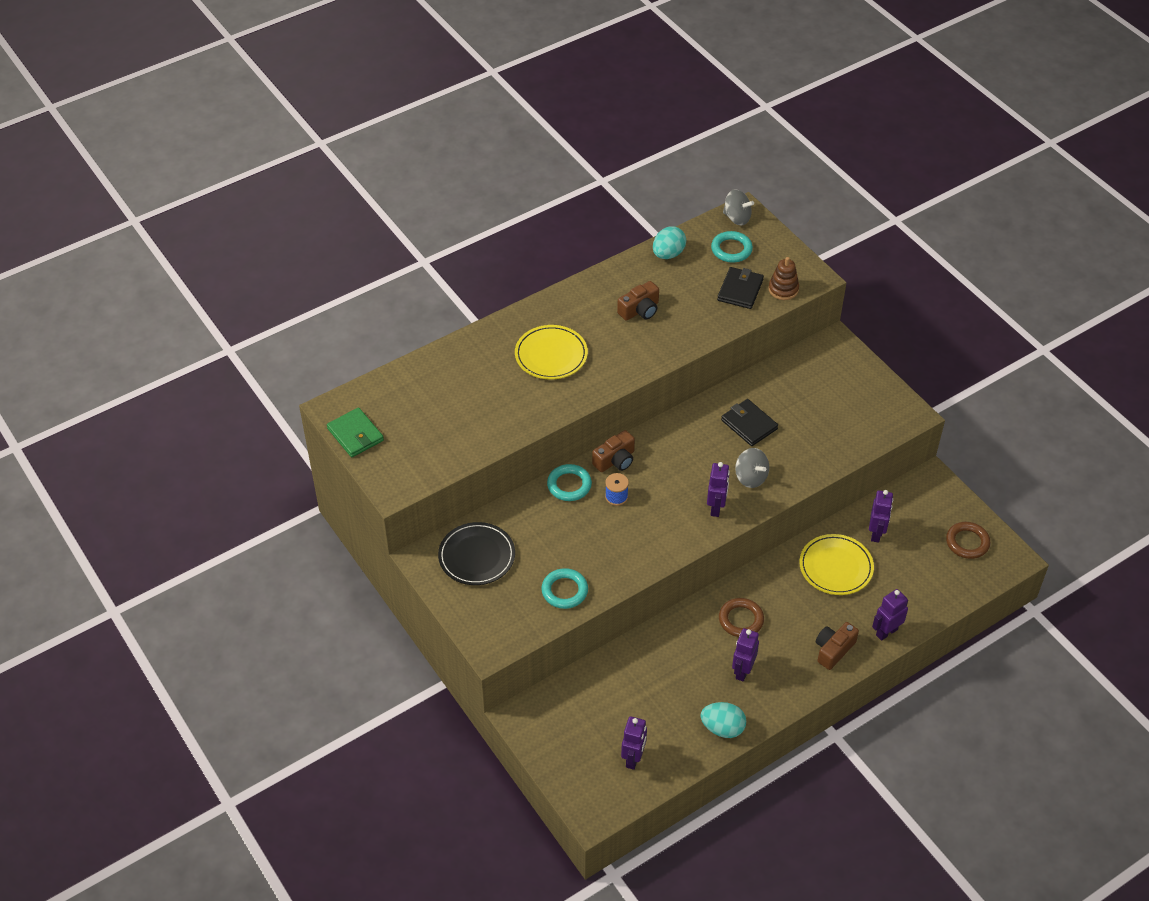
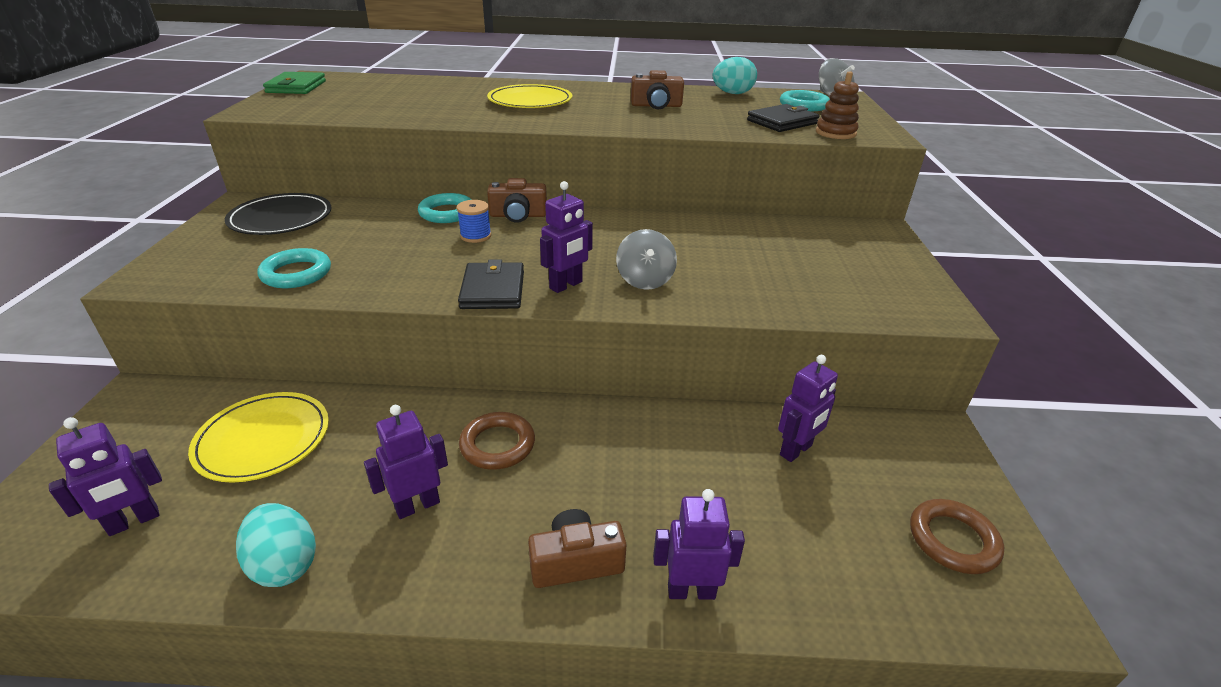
camera: 35 degrees right, 15 degrees down
(749, 424) = (699, 244): black wallet -> black wallet (493, 290)
(836, 567) = (696, 457): yellow plate -> yellow plate (263, 440)

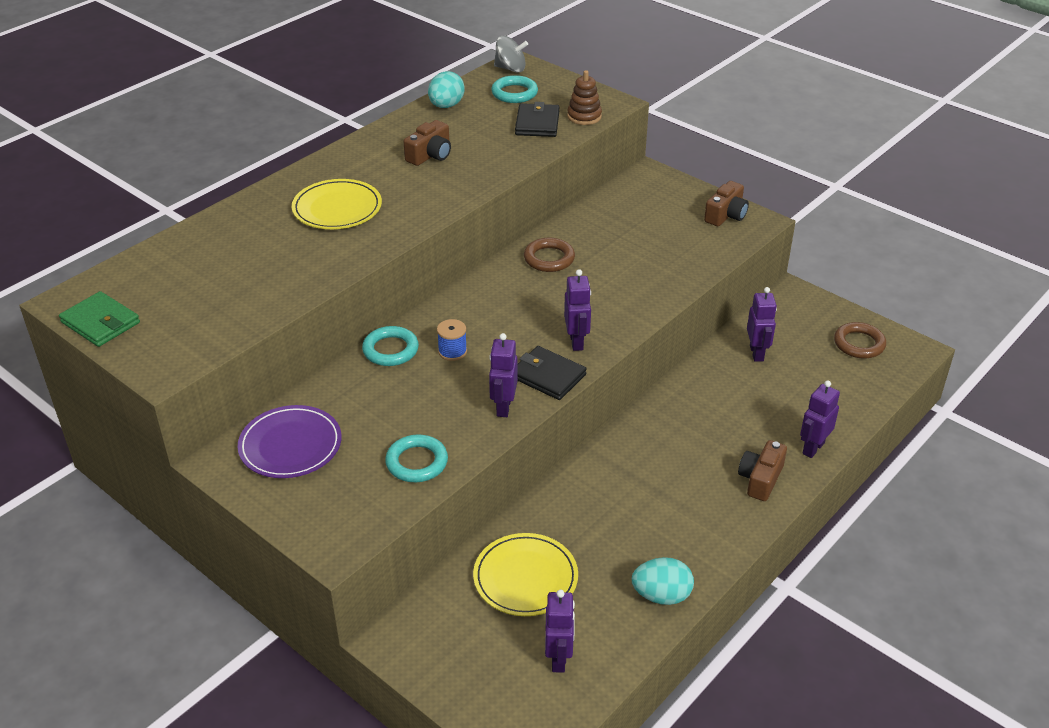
camera: 50 degrees left, 5 degrees up
(281, 219) = (290, 445): black plate -> purple plate
(417, 505) = (661, 524): purple robot -> purple robot (503, 407)
(497, 445) = (638, 469): brown ring -> brown ring (549, 258)
(518, 215) = (440, 316): brown camera -> brown camera (726, 215)
(645, 280) = (606, 306): grey spinning top -> none

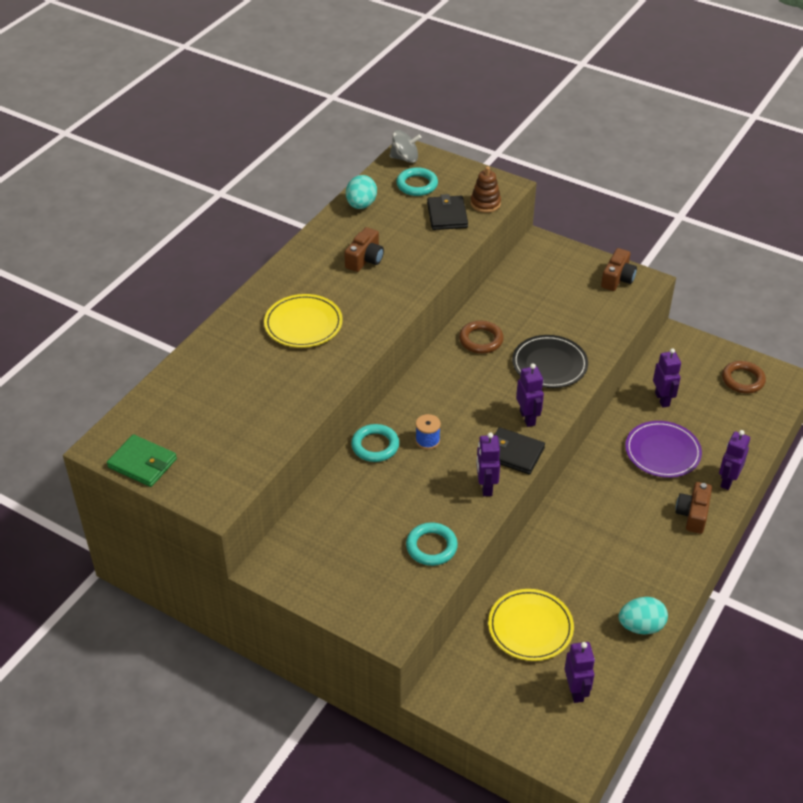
camera: 10 degrees left, 5 degrees up
(290, 445) = (322, 546): purple plate -> purple plate (662, 452)
(620, 291) = (549, 364): none -> black plate

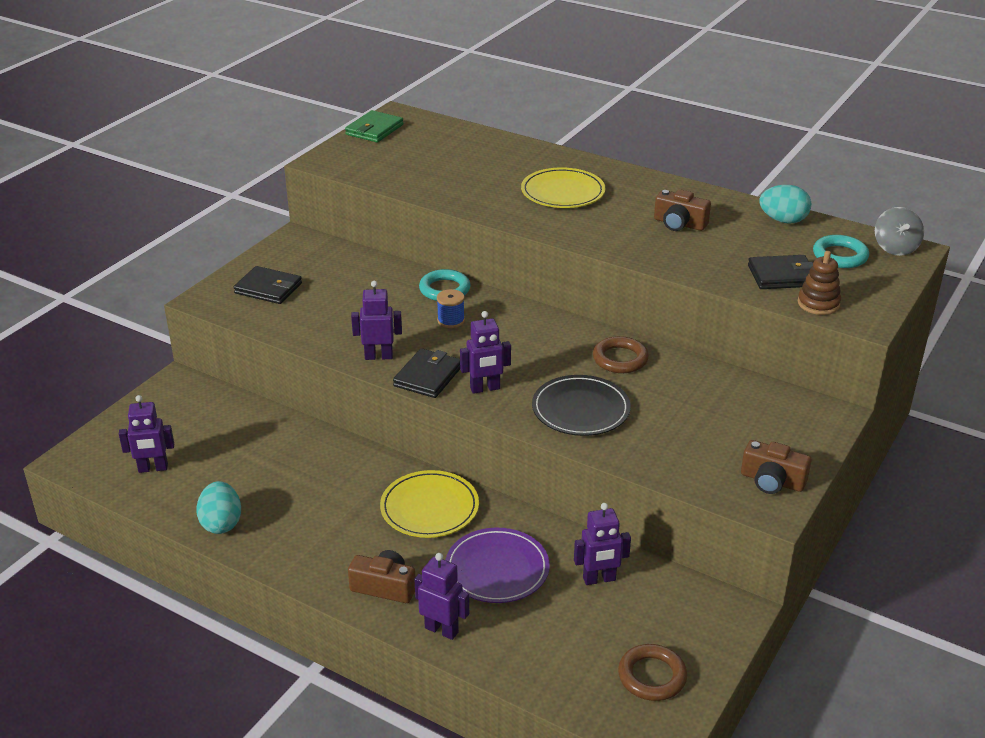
camera: 90 degrees right, 10 degrees down
(370, 580) = (268, 288): none -> black wallet
(431, 547) = (302, 321): turquoise ring -> none
(530, 627) = (241, 441): yellow plate -> yellow plate (429, 508)

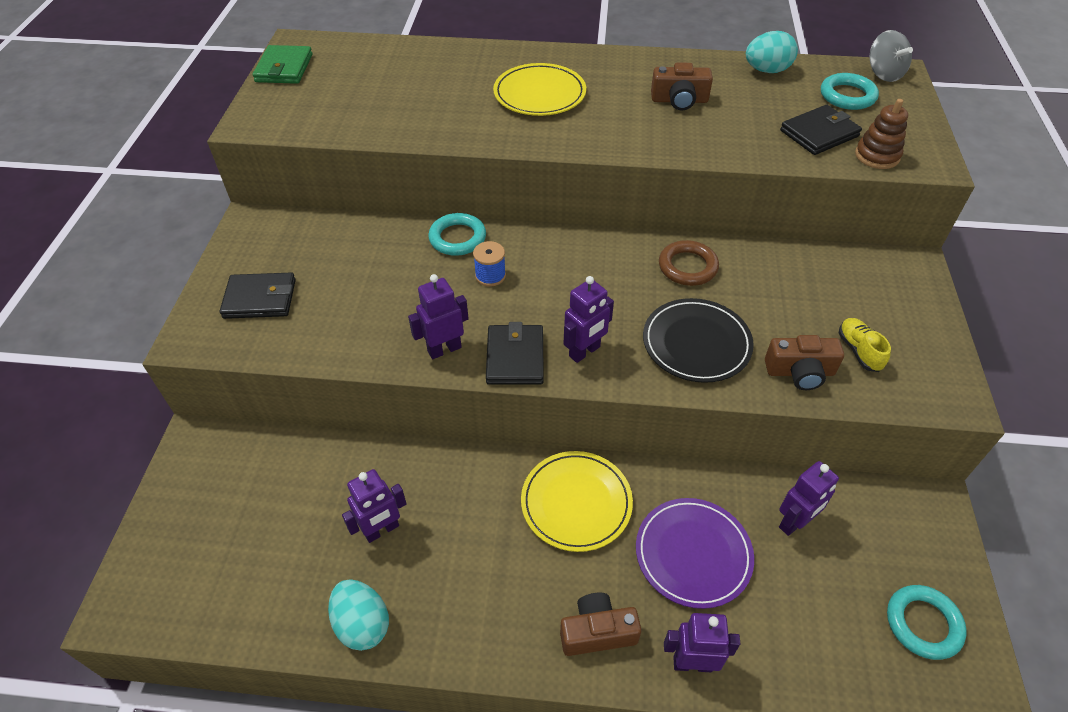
camera: 25 degrees left, 15 degrees up
(153, 468) = (233, 578): purple robot -> purple robot (382, 530)
(652, 676) = (923, 624): brown ring -> turquoise ring
(717, 455) = (859, 351): none -> yellow shoe
(772, 481) = (928, 364): brown camera -> brown camera (800, 372)

